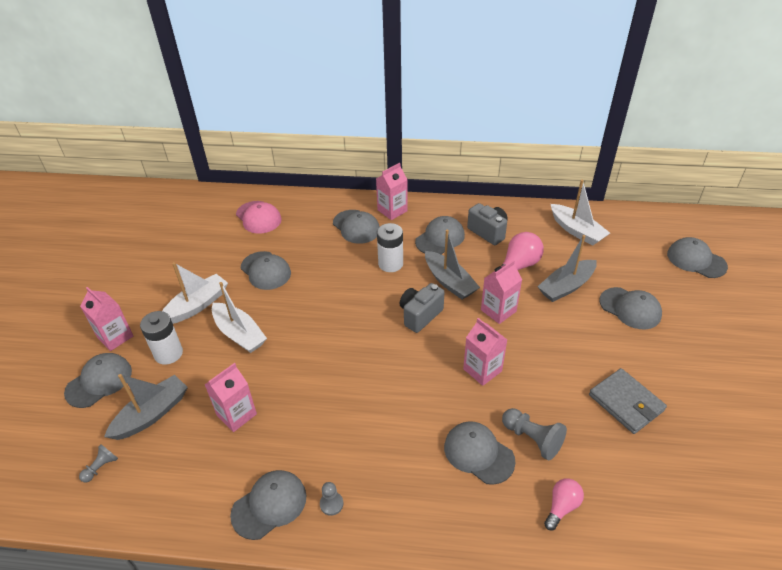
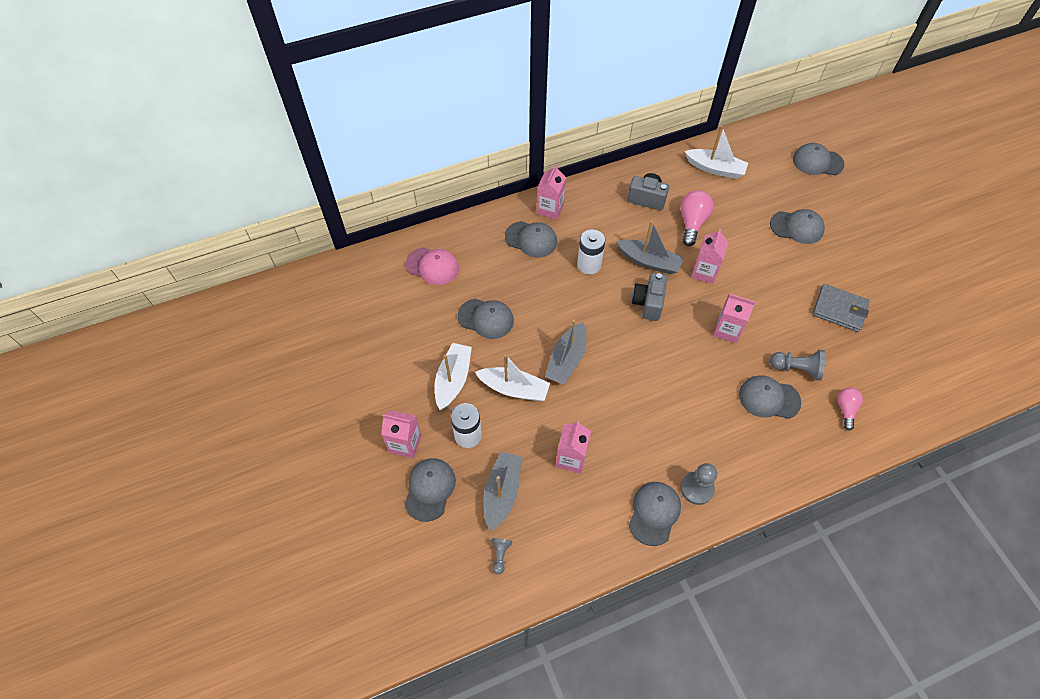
camera: 30 degrees left, 15 degrees up
(331, 504) = (697, 488): grey pawn -> grey pawn, size x1.69
(440, 238) = (611, 221): grey cap -> none
(566, 287) = (740, 227): grey boat -> grey boat (566, 360)

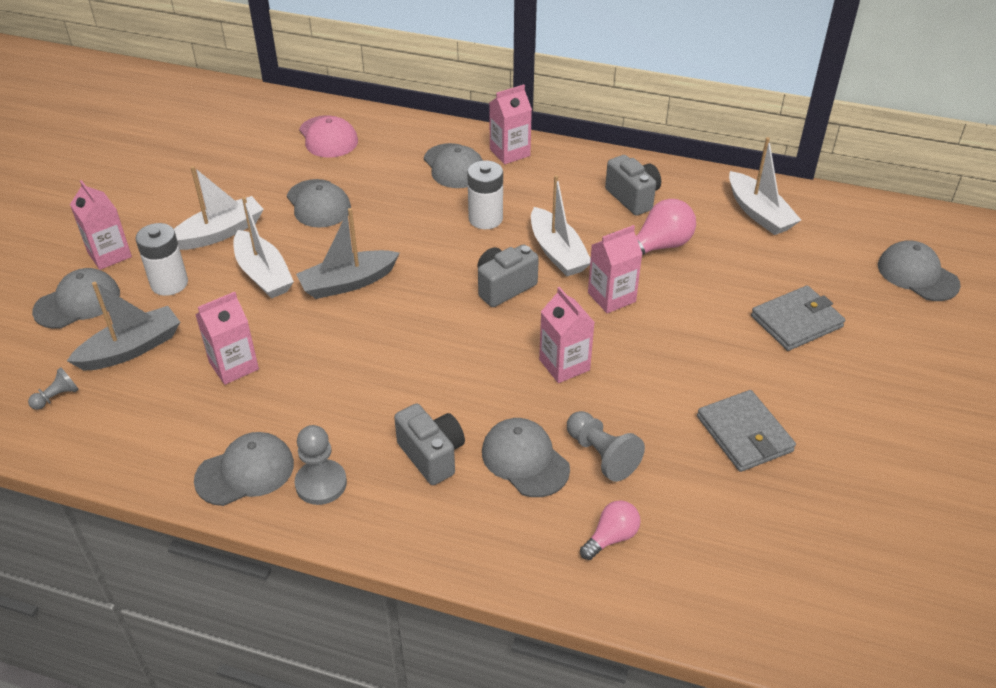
camera: 40 degrees right, 15 degrees down
(649, 261) = (557, 252): grey boat -> white boat
(727, 430) = (432, 455): none -> grey camera
(797, 227) = (796, 321): grey cap -> grey wallet

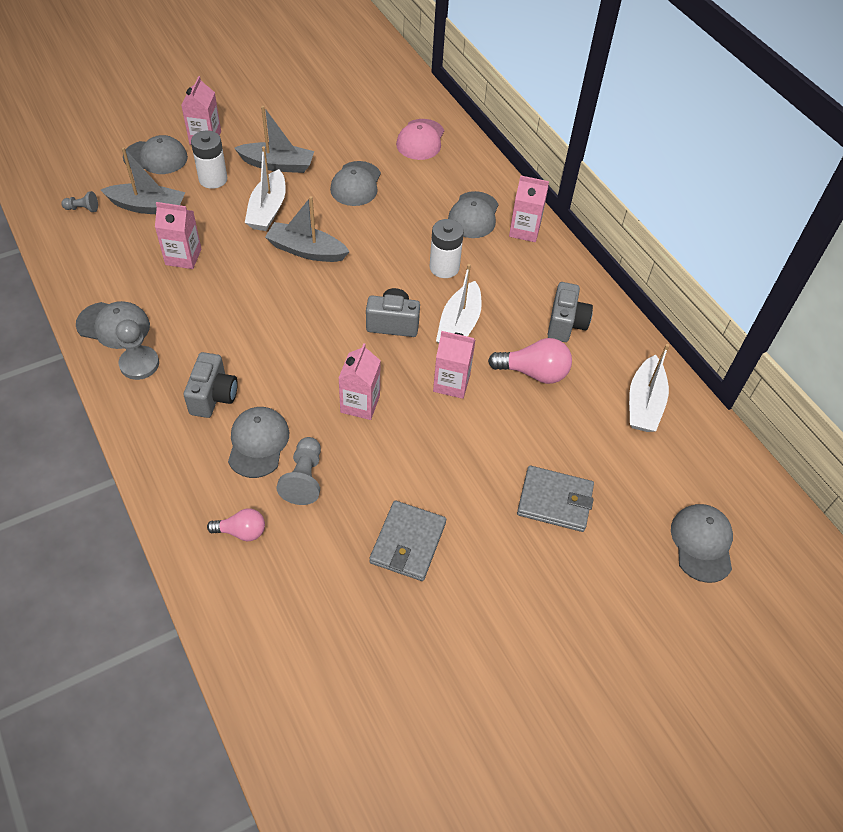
camera: 40 degrees right, 10 degrees up
(220, 233) = (277, 165): white boat -> grey boat

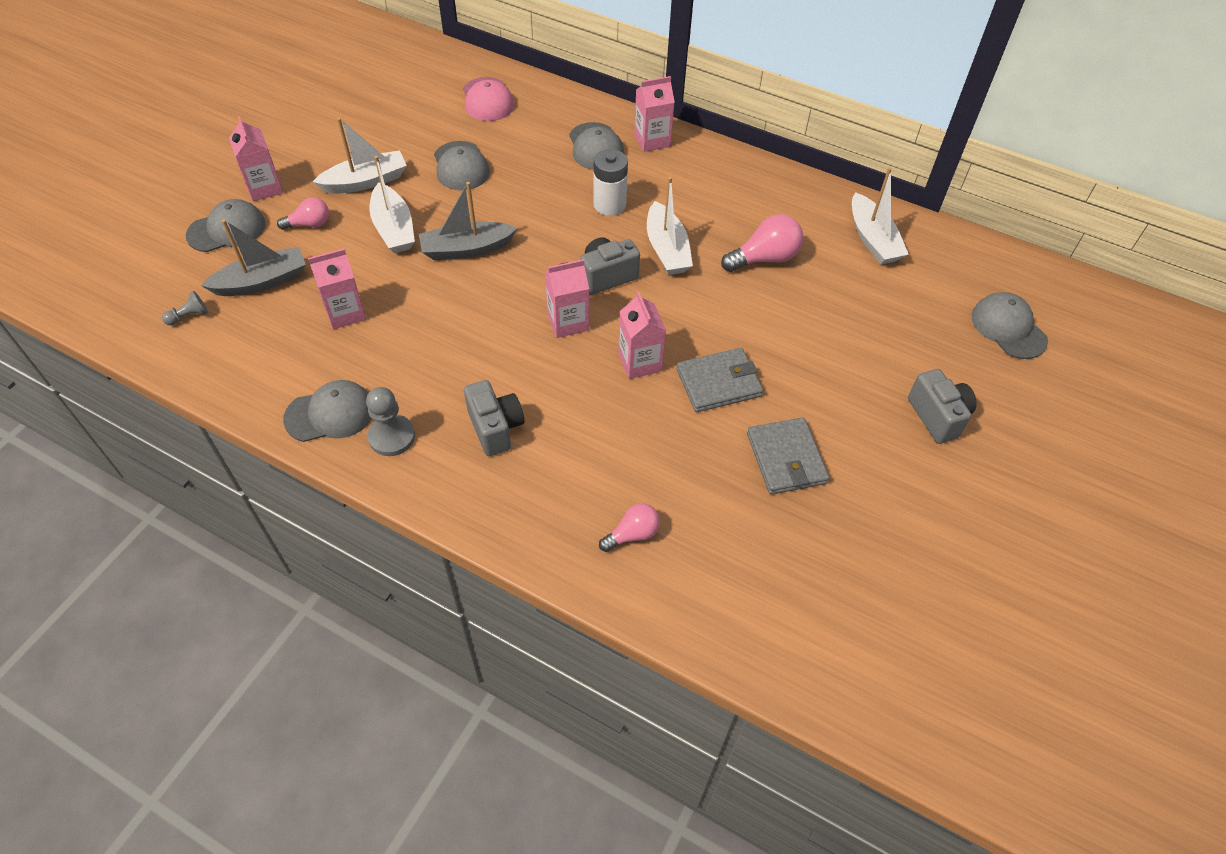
camera: 30 degrees left, 0 degrees up
(213, 179) = (309, 224): white battery -> pink light bulb
(258, 443) = (577, 447): grey cap -> none
(277, 165) = (366, 181): grey boat -> white boat
(304, 478) = (647, 455): grey pawn -> none
(451, 383) = (704, 302): pink carton -> pink carton (568, 322)
(555, 501) = (872, 356): grey wallet -> grey wallet (718, 383)
(565, 324) = (755, 204): grey camera -> grey camera (938, 416)

